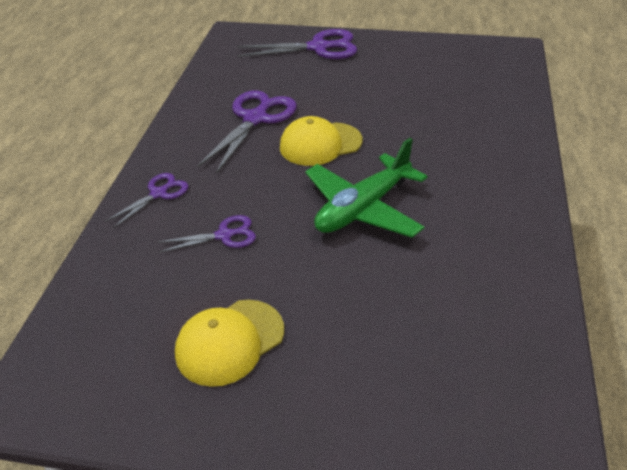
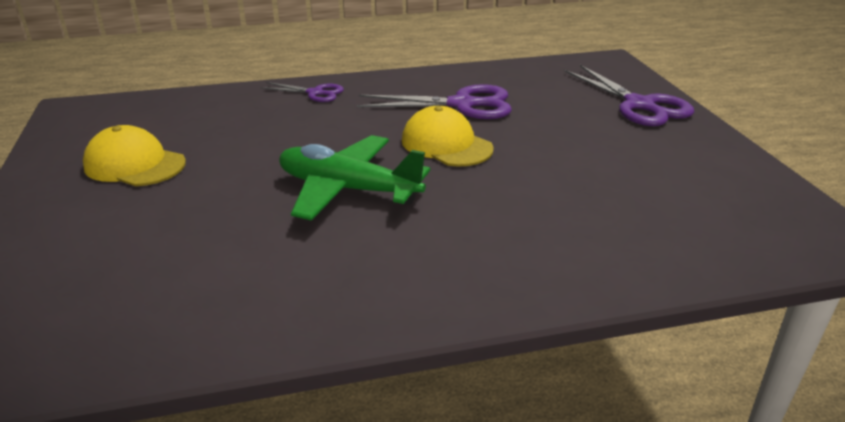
camera: 65 degrees right, 10 degrees down
(224, 235) = (271, 131): purple scissors -> none

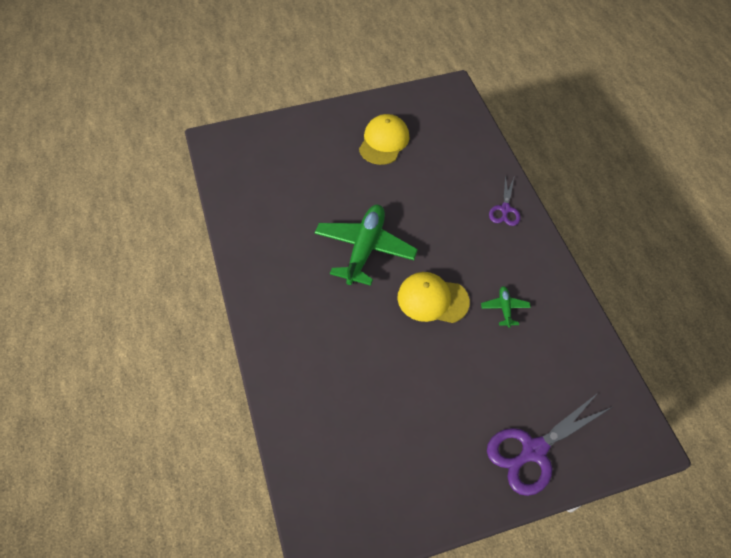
camera: 85 degrees right, 25 degrees up
(446, 144) = (432, 299): yellow cap -> yellow cap turned 120 degrees counterclockwise
(462, 104) = (504, 308): purple scissors -> green plane

